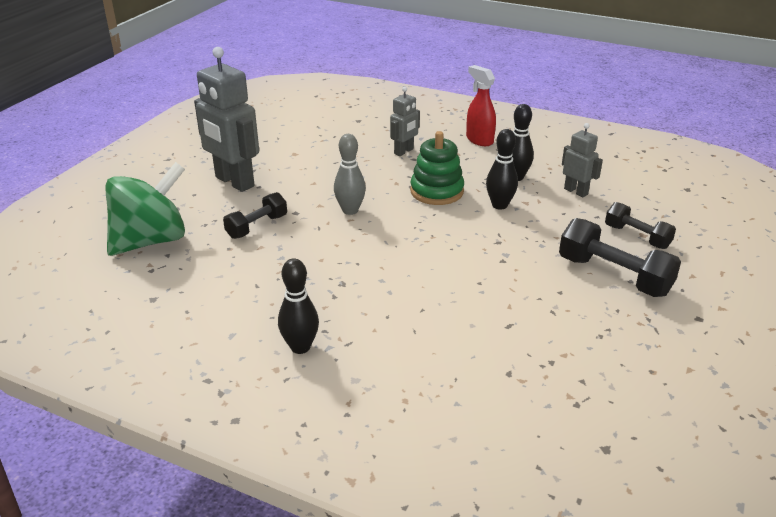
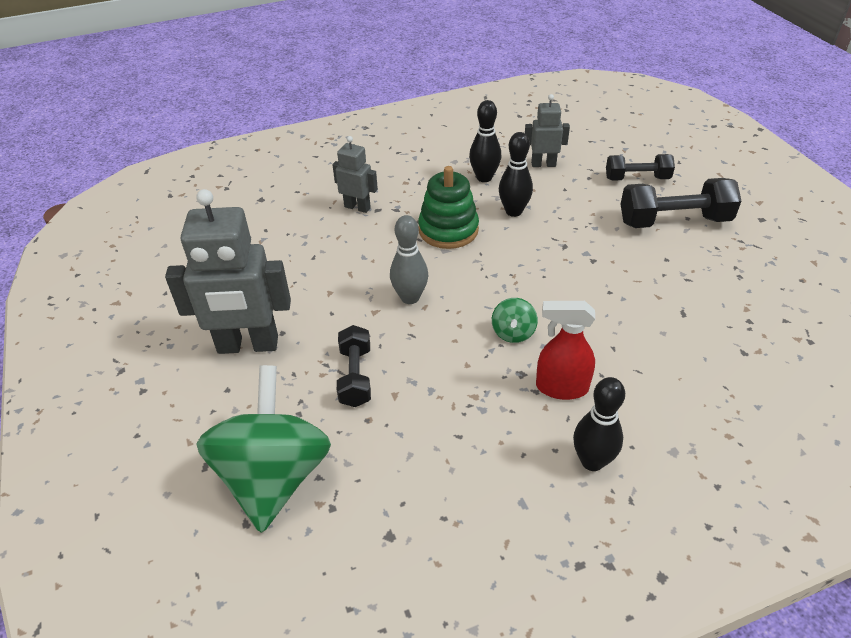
camera: 45 degrees left, 10 degrees up
(375, 262) = (513, 333): none -> green spinning top
(404, 151) = (357, 207): grey robot -> grey robot turned 60 degrees counterclockwise
(479, 140) = (401, 158): red spray bottle -> red spray bottle (561, 387)

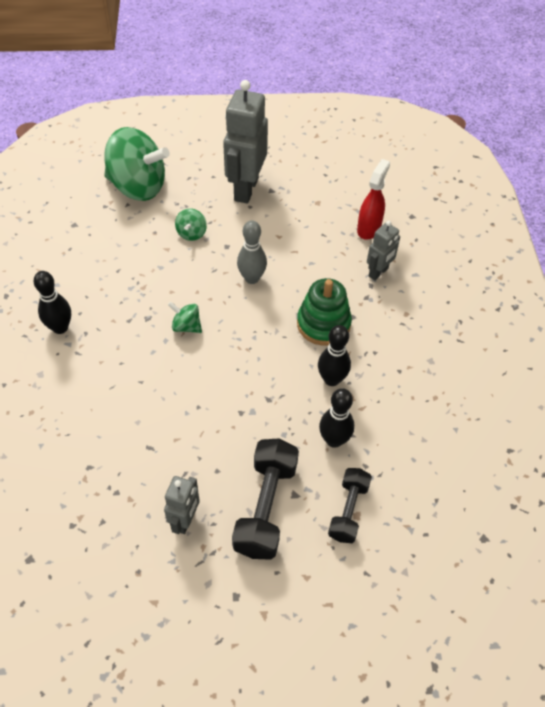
camera: 105 degrees right, 10 degrees up
(355, 376) = (191, 233): black dumbbell -> green spinning top
(484, 178) = (394, 375): black bowling pin -> black bowling pin (334, 440)
(543, 164) = (402, 434): grey robot -> grey robot (185, 520)
(561, 387) = (123, 335): red spray bottle -> red spray bottle (369, 229)

